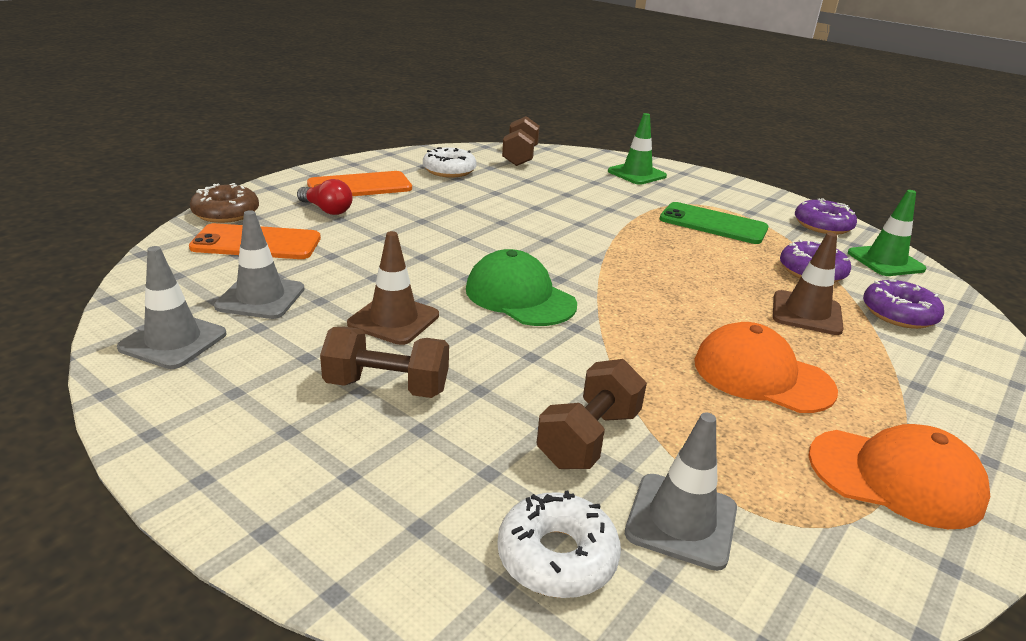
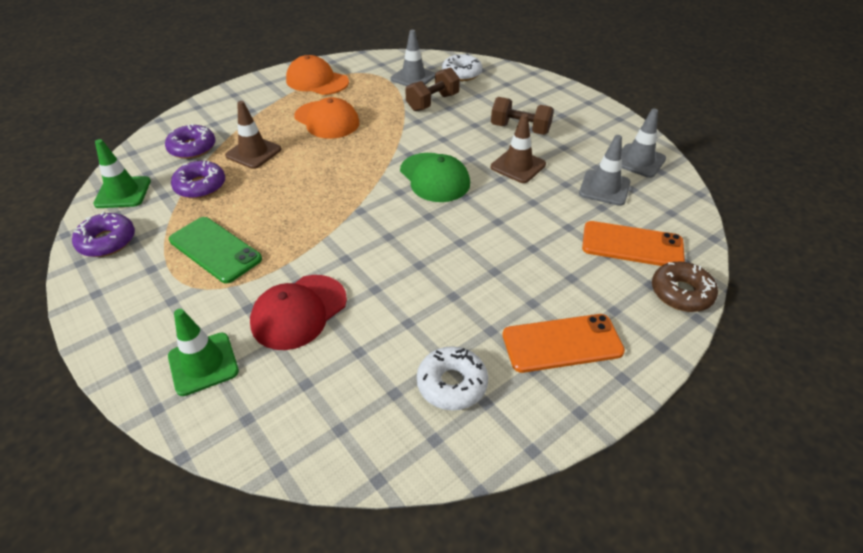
camera: 165 degrees left, 15 degrees up
(327, 210) = (587, 293): red light bulb -> none
(520, 157) = (338, 430): brown dumbbell -> none
(592, 194) = (299, 312): none -> red cap

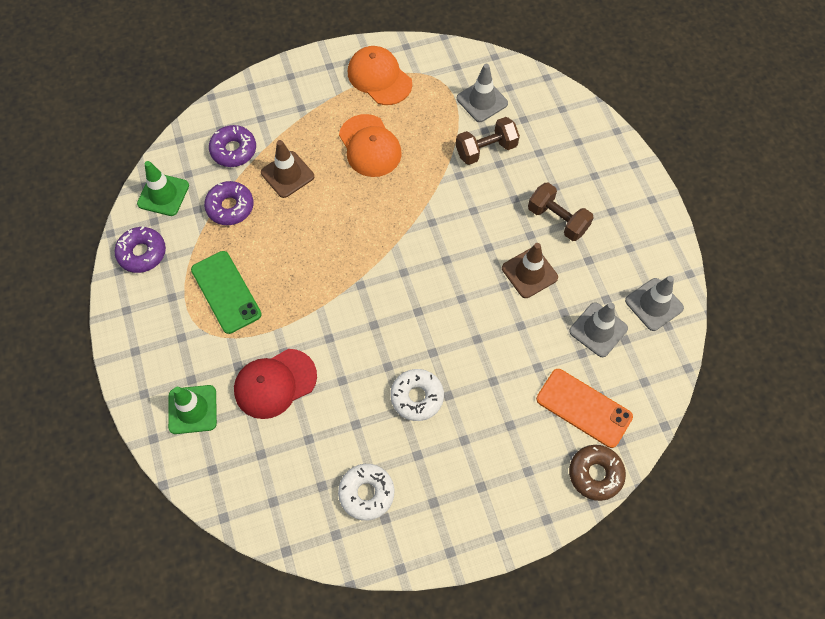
camera: 20 degrees right, 20 degrees up
(434, 177) = (443, 263): green cap -> none
(461, 73) = (537, 109): white donut -> white donut (417, 397)
(562, 343) = (468, 487): orange phone -> none

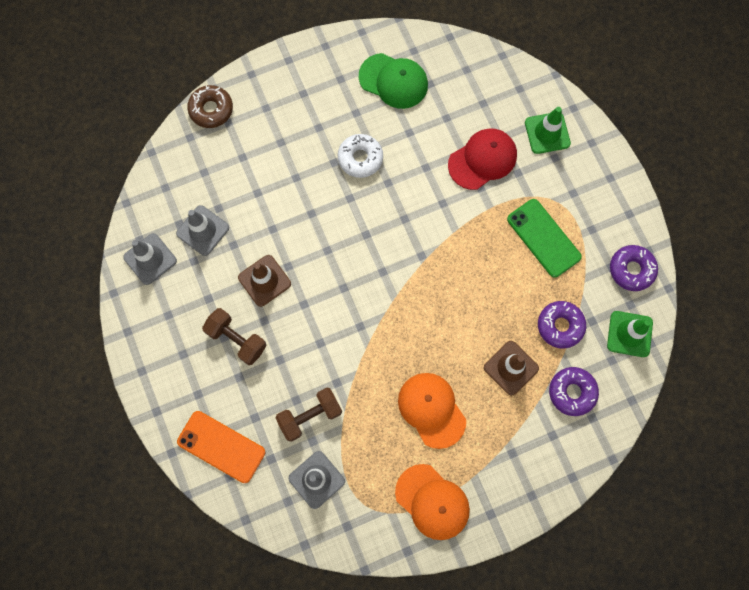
camera: 175 degrees right, 10 degrees up
(366, 493) = (393, 81): white donut -> green cap
(584, 408) = (218, 161): orange phone -> orange phone (221, 446)

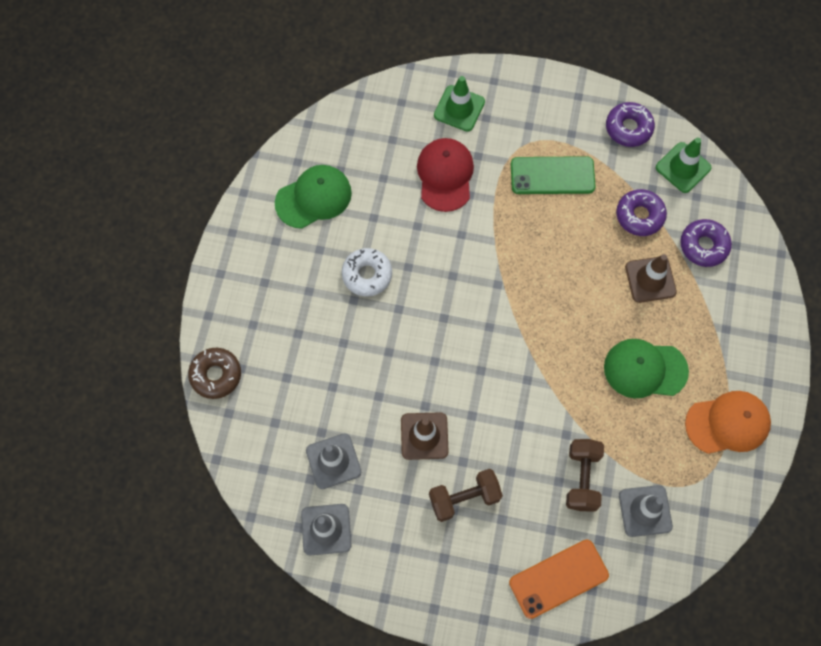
camera: 55 degrees left, 5 degrees down
(431, 410) = (645, 369): orange cap -> green cap

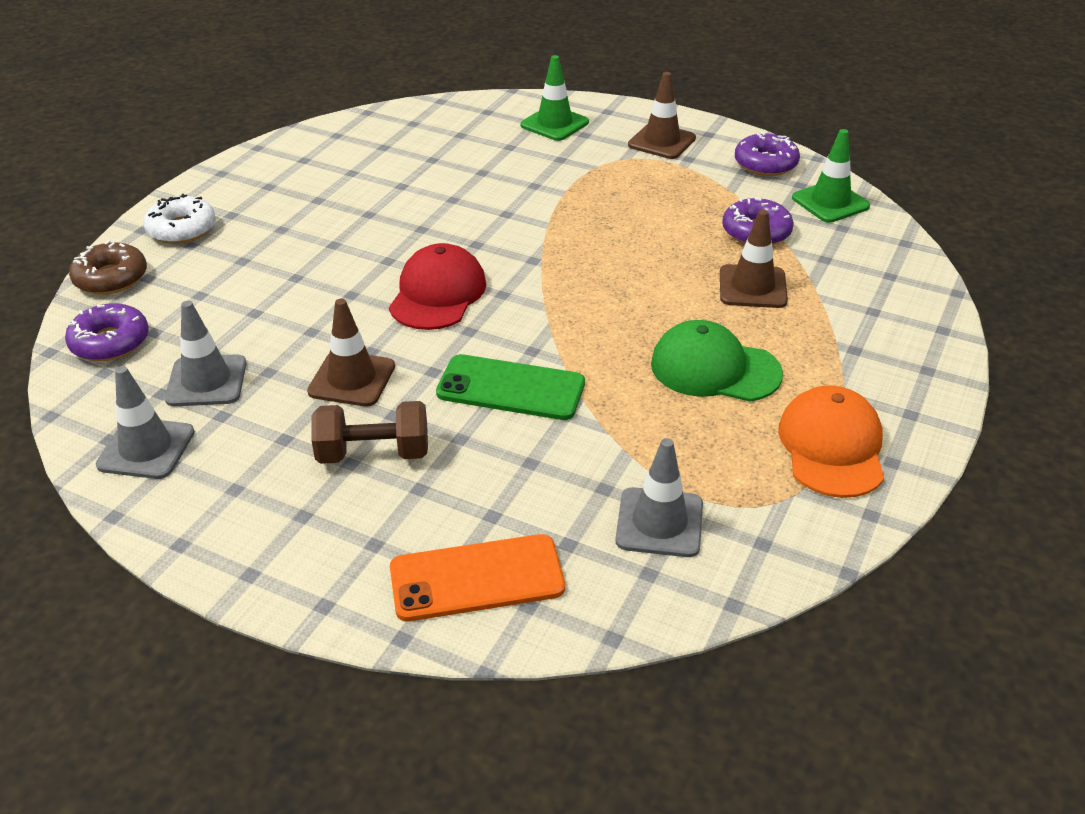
camera: 15 degrees right, 30 degrees down
(313, 197) = (338, 162): green cap -> none
(367, 275) = (364, 227): white donut -> white donut (182, 229)
(445, 175) = (510, 167): red cap -> red cap (437, 294)
(546, 115) = (661, 142): none -> brown traffic cone
(552, 176) = (649, 185): green phone -> green phone (511, 388)
(582, 478) = (569, 466): brown dumbbell -> none
(703, 246) = (841, 269): purple donut -> purple donut (110, 342)
(727, 423) = (832, 447): orange cap -> orange cap turned 90 degrees counterclockwise

